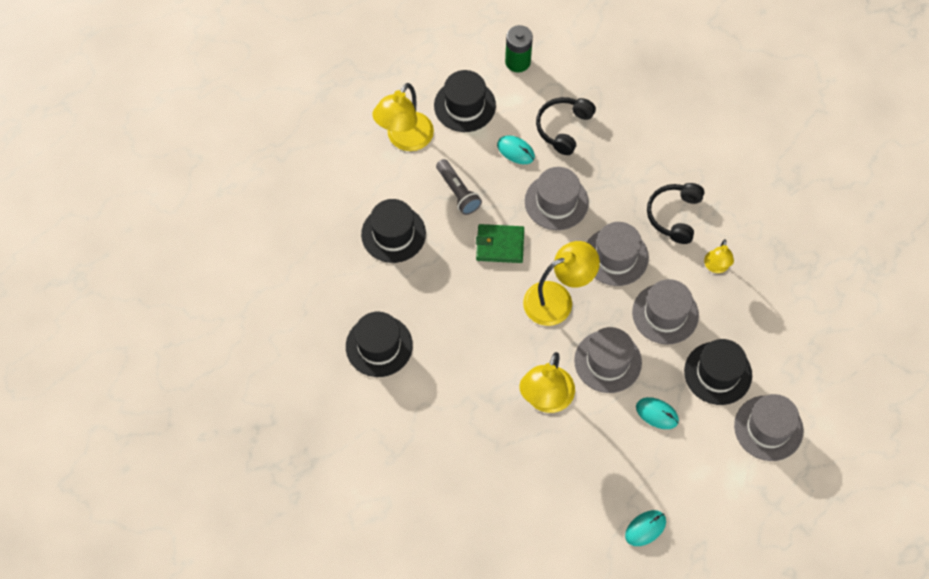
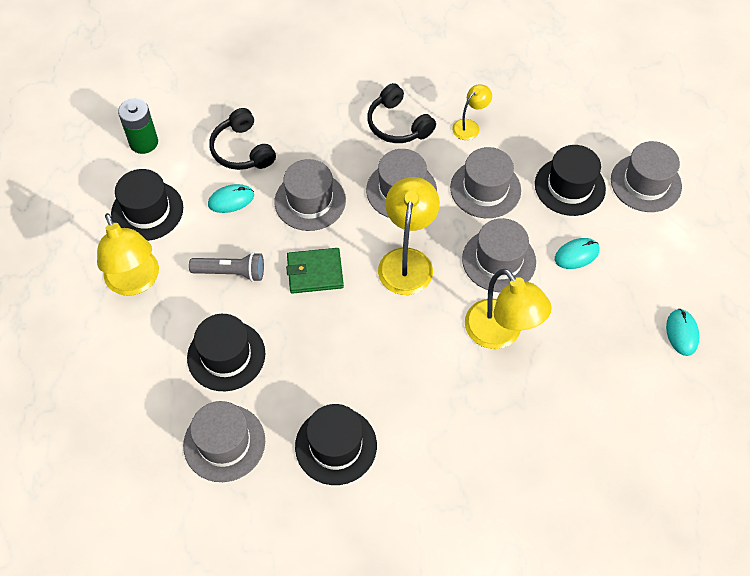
camera: 55 degrees left, 5 degrees down
(331, 276) = (224, 443): none -> grey hat
(500, 245) = (315, 272): green wallet -> green wallet turned 45 degrees clockwise
(716, 267) = (470, 126): yellow lamp -> yellow lamp turned 90 degrees counterclockwise

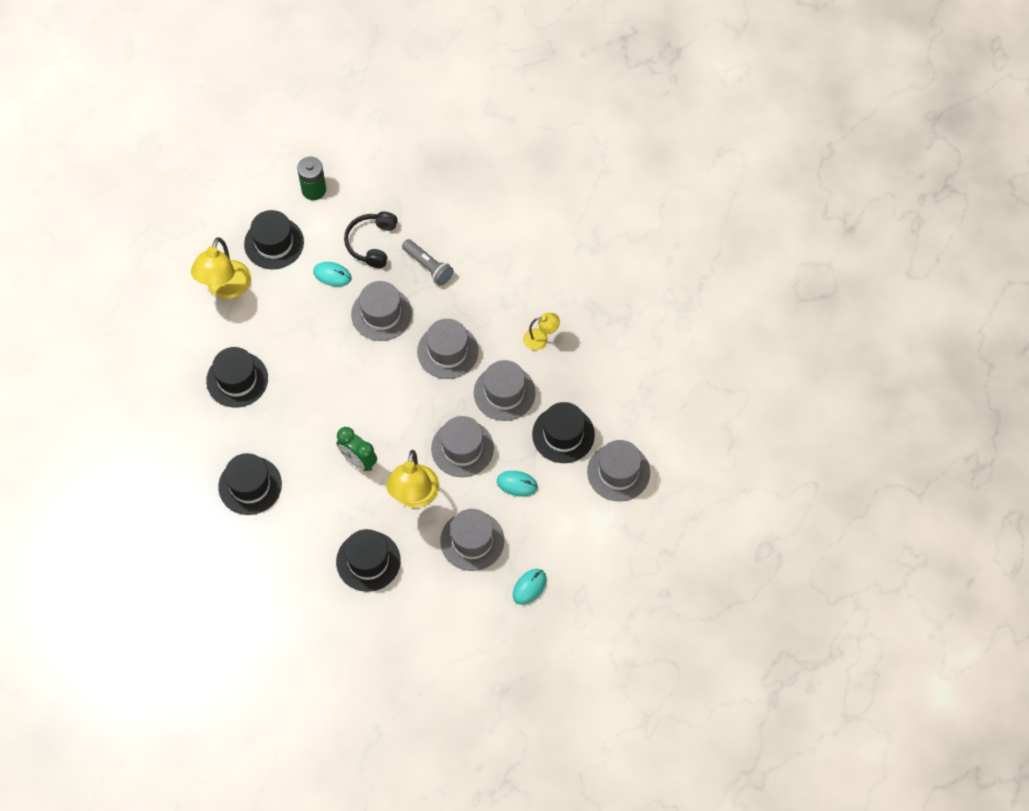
camera: 40 degrees right, 5 degrees up
(224, 443) = (189, 433): grey hat -> grey hat (472, 541)
(231, 272) = (288, 326): grey flashlight -> grey flashlight (428, 266)
(315, 272) = (339, 366): green wallet -> none
(398, 124) = (493, 301): black headphones -> none
(407, 261) = (403, 403): yellow lamp -> none
(417, 341) = (358, 460): none -> green clock
(520, 426) = (368, 561): none -> black hat

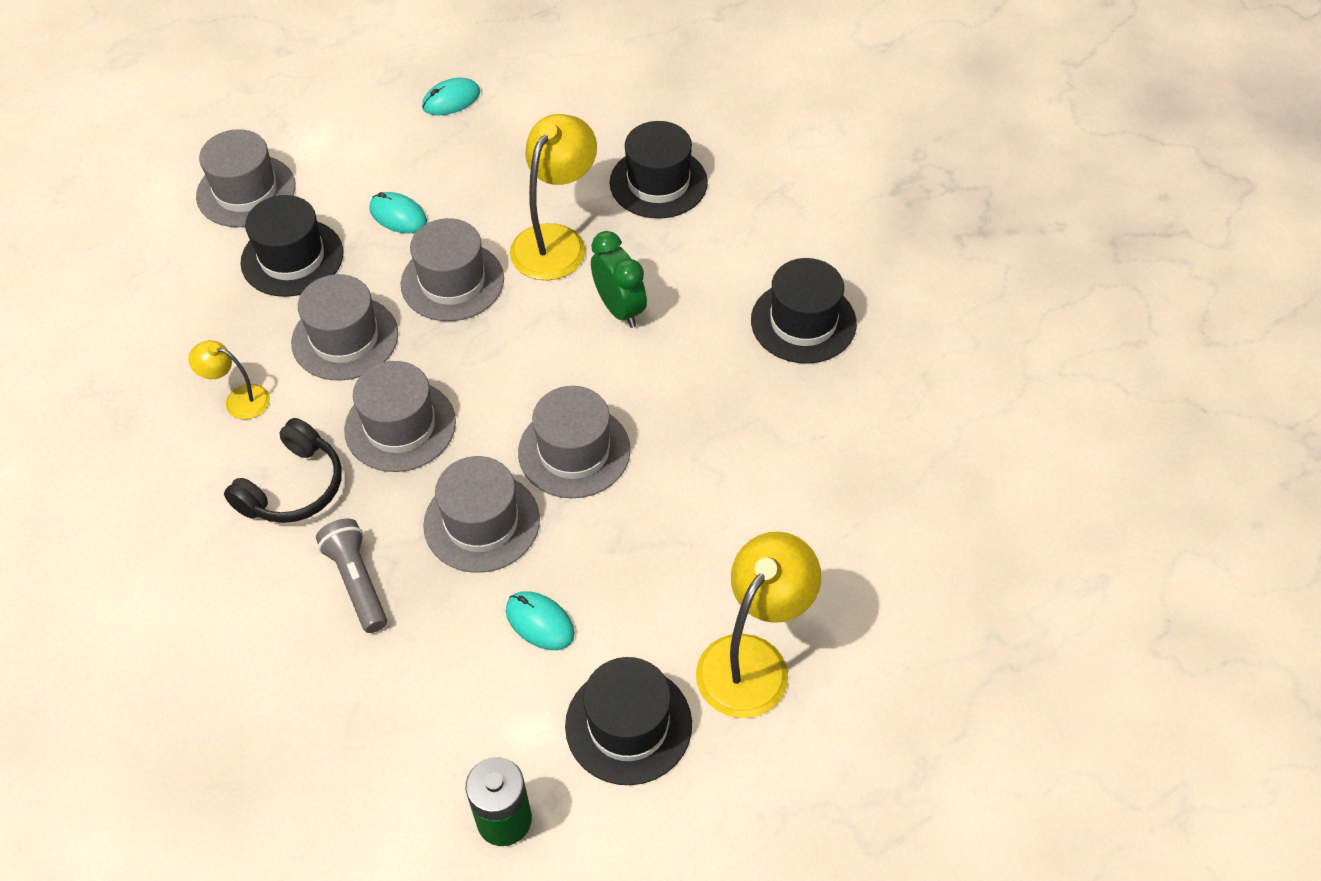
camera: 160 degrees left, 10 degrees down
(237, 379) = (778, 486): black hat -> none
(372, 243) = (438, 662): black headphones -> black headphones (293, 487)
(472, 541) = (500, 168): grey hat -> grey hat (574, 451)

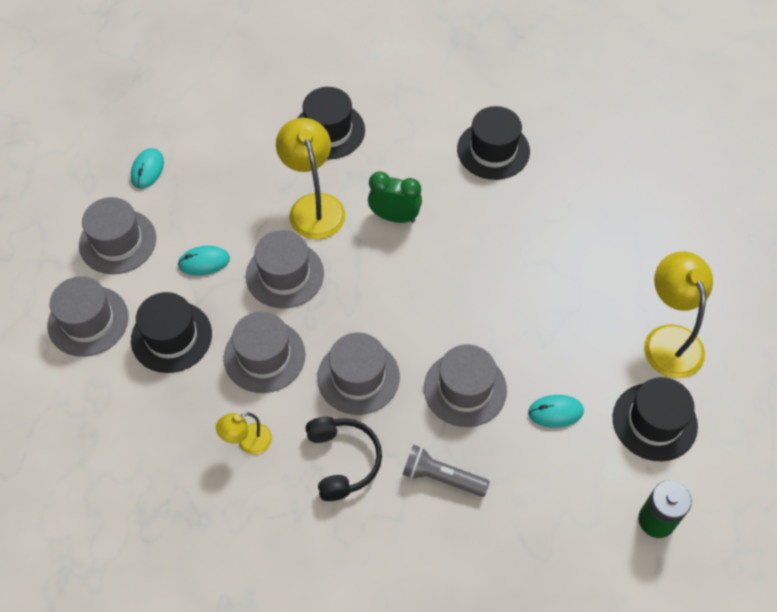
camera: 45 degrees left, 5 degrees up
(574, 451) = (464, 311): grey hat -> grey hat (117, 241)

